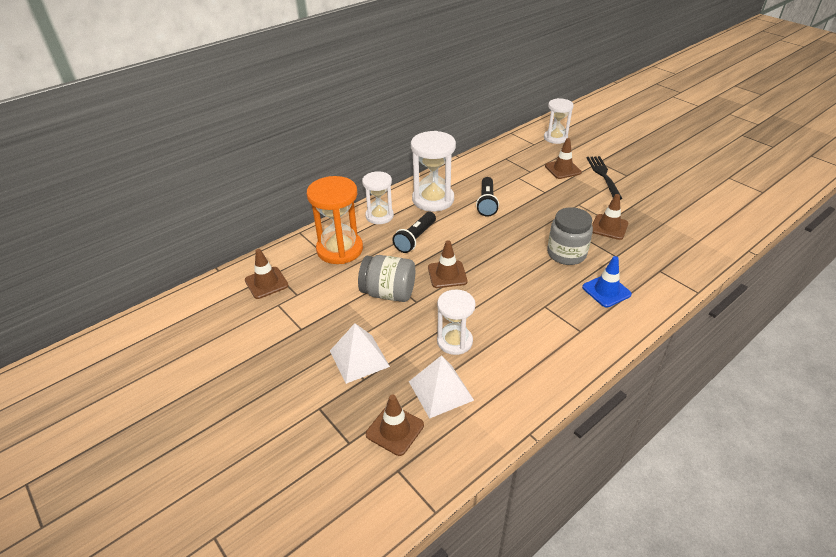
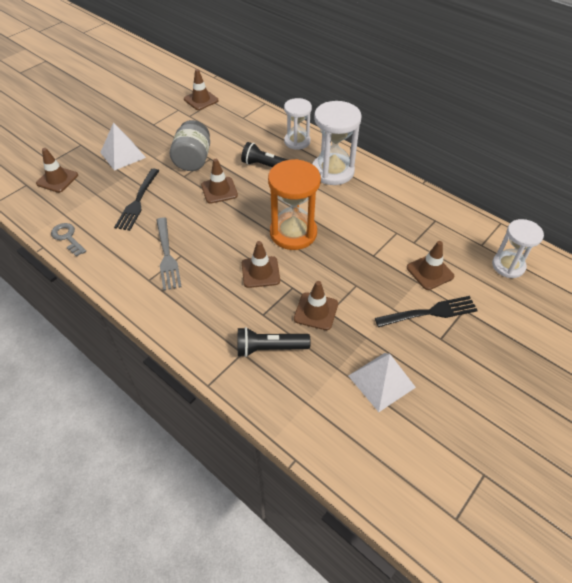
camera: 80 degrees right, 10 degrees up
(340, 249) = (245, 127): orange hourglass -> orange hourglass (293, 233)
(441, 390) = (89, 198): white pyramid -> white pyramid (381, 381)
(454, 341) = (138, 201): white hourglass -> black fork
(486, 203) = (337, 209): black flashlight -> black flashlight (269, 348)
(514, 407) = (67, 237): none -> grey key
(545, 316) = (167, 255): none -> grey fork
(566, 254) = (260, 272): grey jar -> brown traffic cone
(606, 291) = (204, 302): blue traffic cone -> none

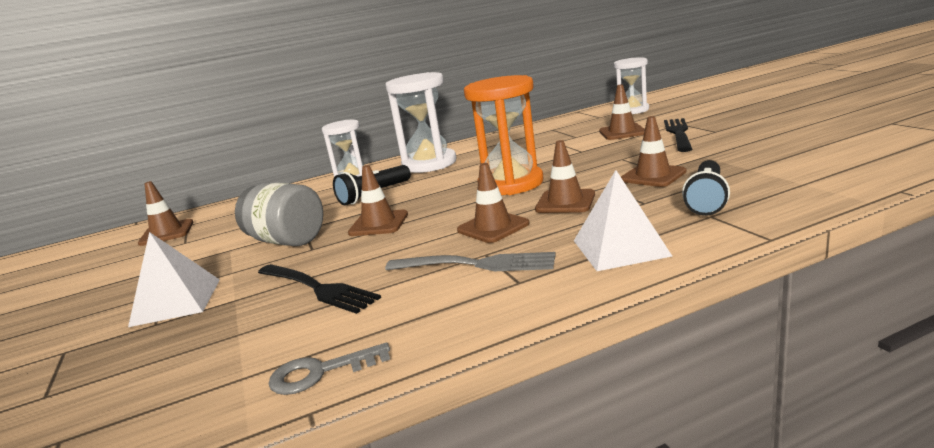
camera: 60 degrees left, 30 degrees down
(57, 179) = (120, 386): brown traffic cone -> brown traffic cone (493, 227)
(381, 381) = (771, 152): white pyramid -> white pyramid (620, 248)

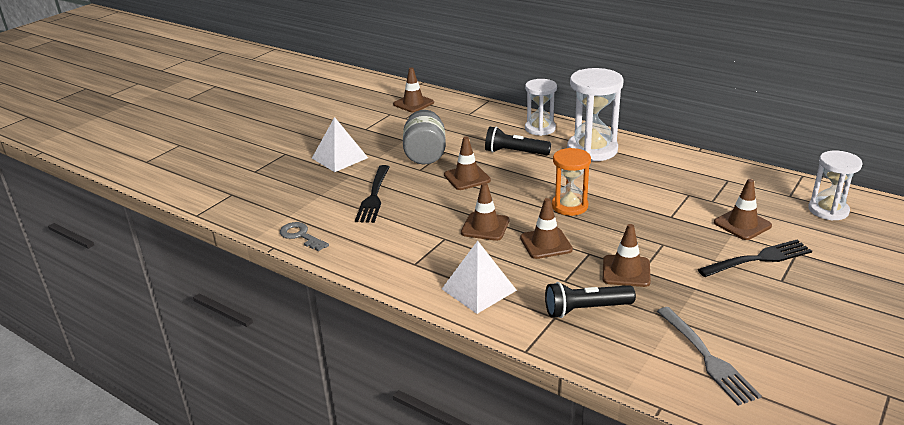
camera: 55 degrees right, 10 degrees up
(475, 264) = (428, 240): grey fork -> grey fork (706, 357)
(511, 184) = (569, 206): orange hourglass -> orange hourglass, size x0.65

